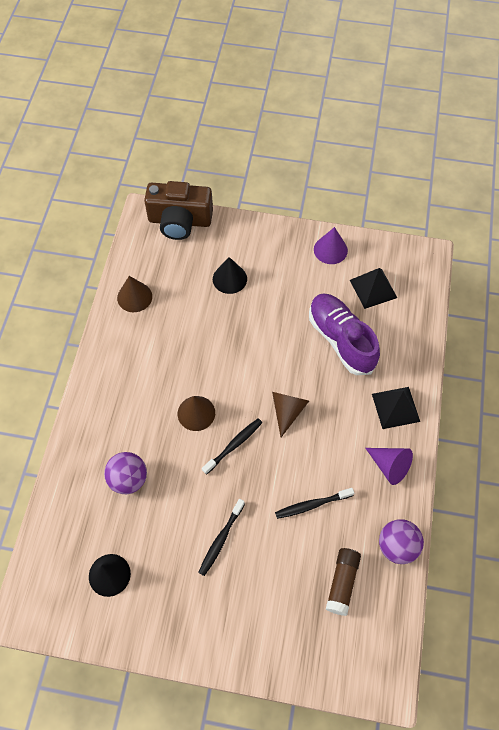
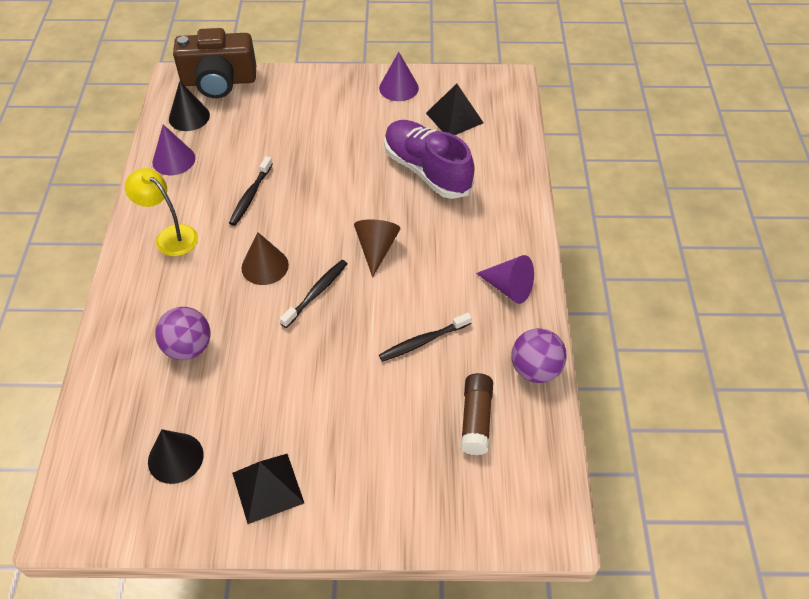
camera: 10 degrees left, 10 degrees down
(124, 372) = (170, 236): none -> yellow lamp
(134, 297) = (173, 160): brown cone -> purple cone
(221, 539) = (315, 396): black toothbrush -> black toothbrush (250, 196)
(229, 279) = (286, 128): black cone -> black cone (189, 117)
(395, 407) = (503, 228): black pyramid -> black pyramid (268, 488)

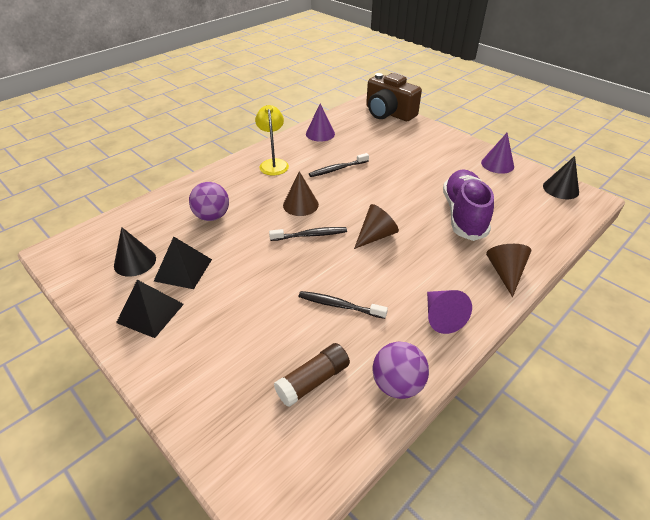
camera: 45 degrees right, 10 degrees down
(189, 117) = (352, 120): black cone -> black cone (560, 189)
(454, 118) = (520, 198): black pyramid -> black pyramid (183, 270)
(514, 209) = (505, 273): none -> brown cone

